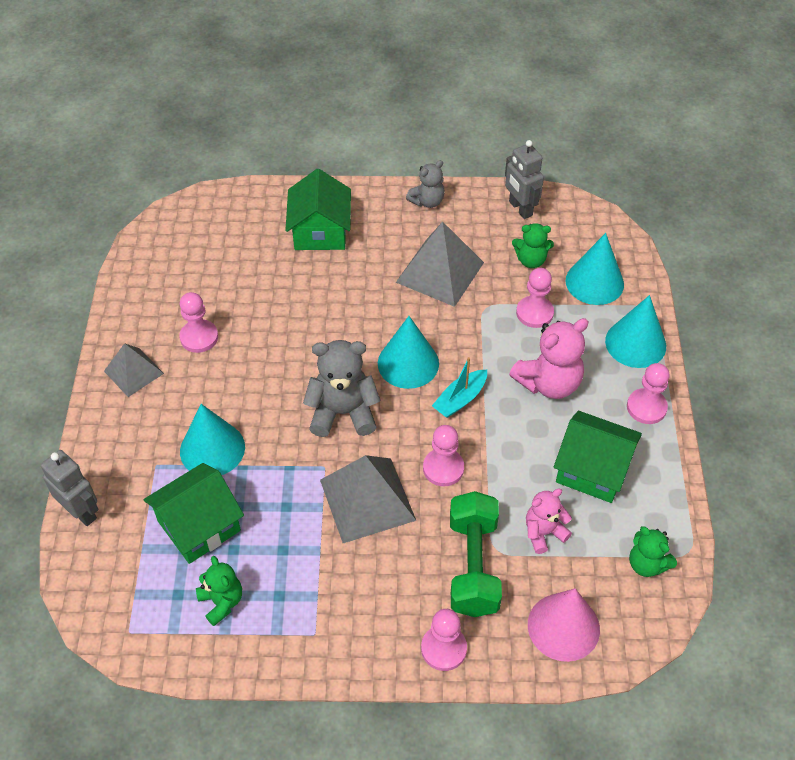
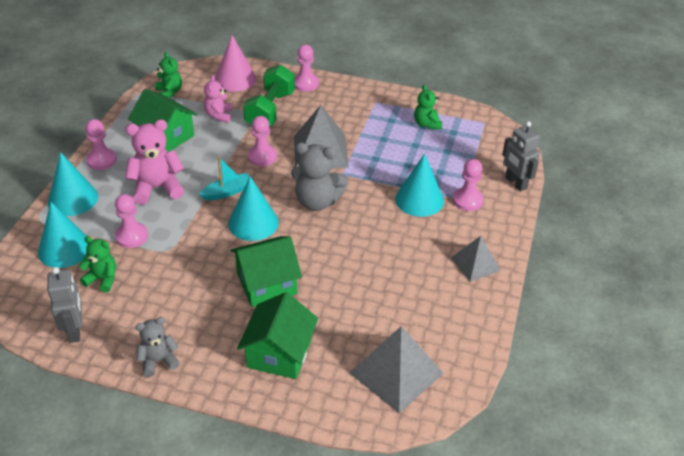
camera: 165 degrees left, 10 degrees down
(199, 337) = (417, 279): pink pawn -> pink pawn (467, 200)
(199, 526) = (435, 160): green house -> green house (266, 284)
(440, 272) = (188, 287): grey pyramid -> grey pyramid (396, 373)
(543, 533) = (219, 115): pink teddy bear -> pink teddy bear turned 105 degrees clockwise

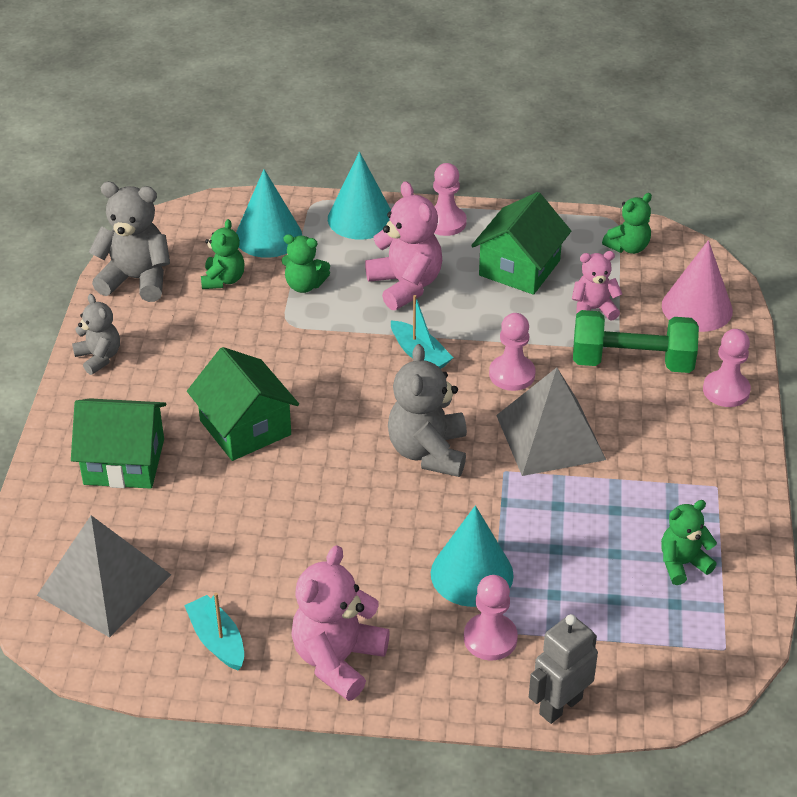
camera: 80 degrees right, 0 degrees up
(75, 331) = (136, 279): grey robot -> grey teddy bear
(131, 236) = (304, 285): pink pawn -> green teddy bear
(253, 223) = (362, 392): turquoise cone -> none
(453, 317) = (217, 640): none -> turquoise boat
(475, 264) = (338, 660): grey pyramid -> pink teddy bear

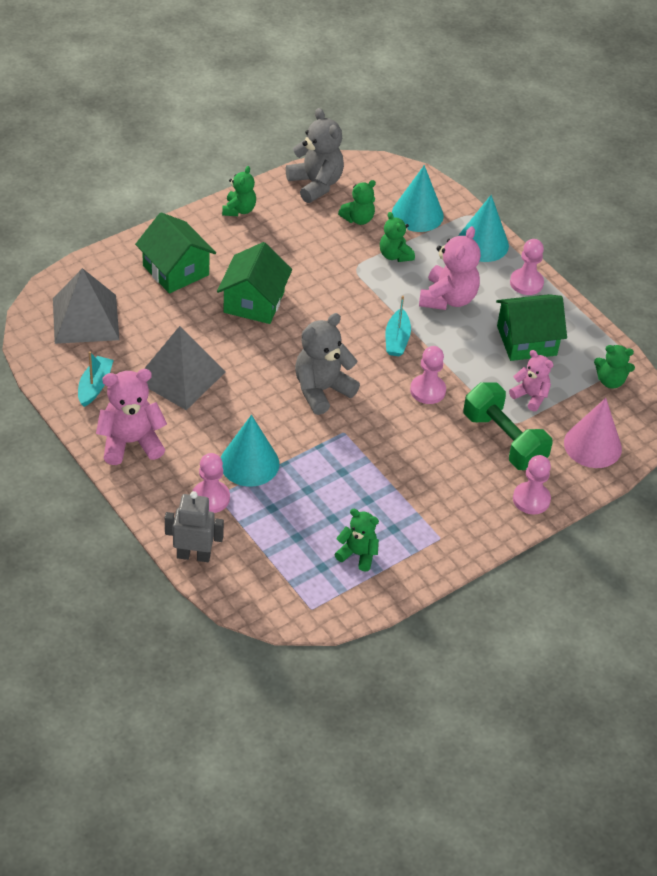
camera: 45 degrees right, 5 degrees up
(99, 357) = (239, 210): grey teddy bear -> green teddy bear
(550, 437) = (395, 437): grey pyramid -> grey pyramid (180, 376)

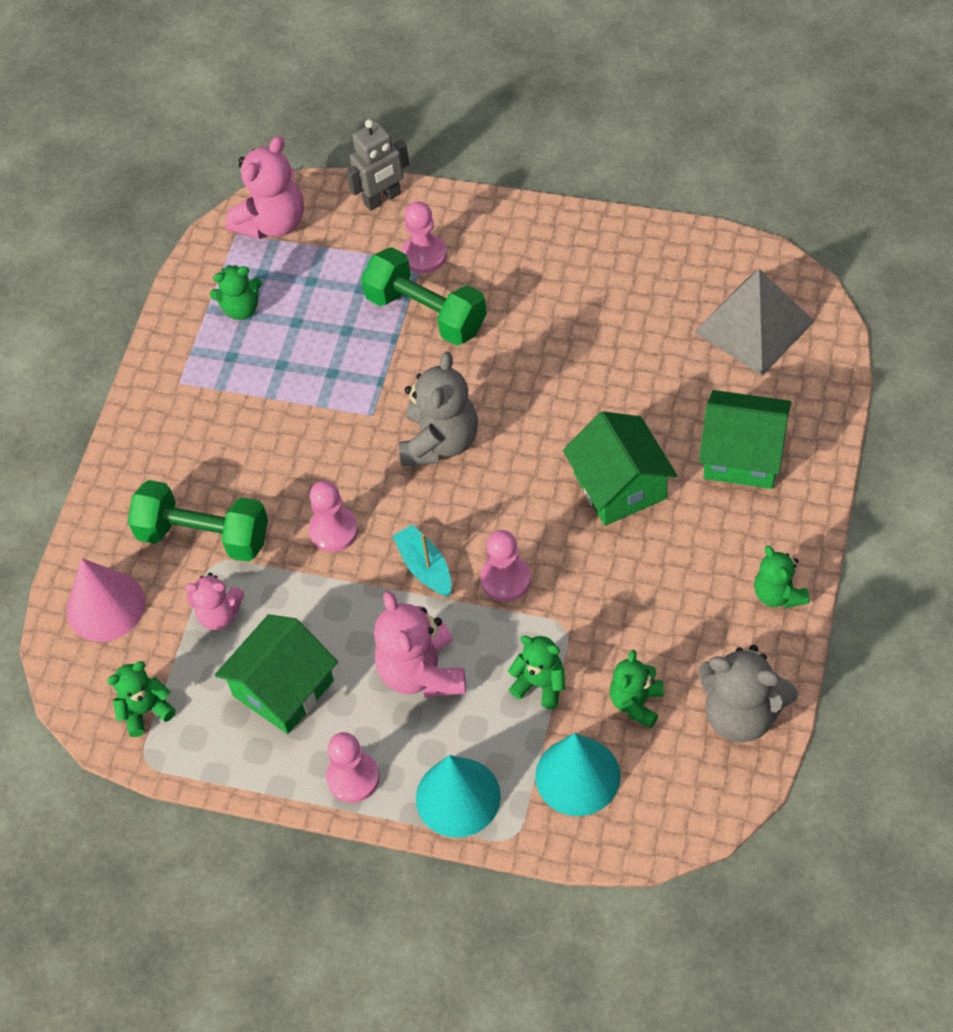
camera: 150 degrees right, 10 degrees up
(95, 386) = (653, 269): turquoise boat -> none
(131, 442) = (553, 246): pink teddy bear -> pink teddy bear (273, 223)
(180, 376) = (591, 343): grey pyramid -> none
(249, 463) = (426, 313): turquoise cone -> green dumbbell
(531, 499) = (123, 490): pink pawn -> pink pawn (505, 579)

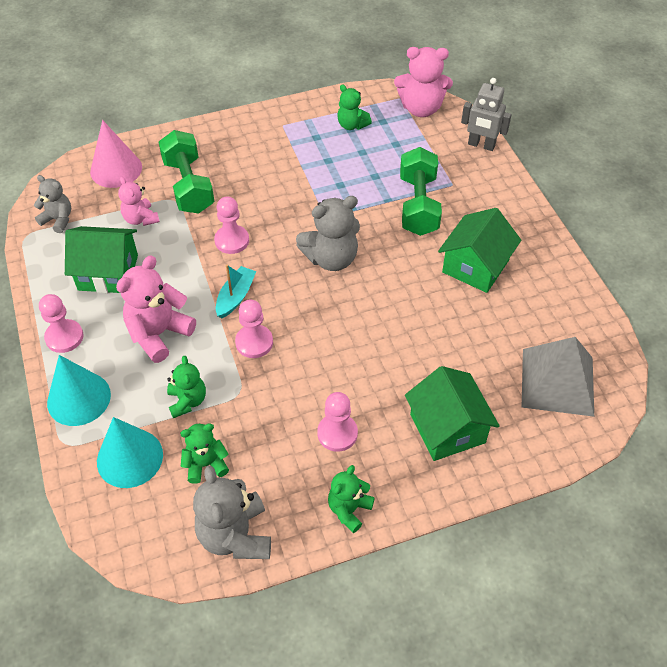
camera: 50 degrees right, 5 degrees down
(146, 710) = (58, 220): green teddy bear -> grey teddy bear
(424, 255) = (458, 183): pink pawn -> pink pawn (337, 433)
(620, 486) = (368, 368): green house -> green house (475, 266)

